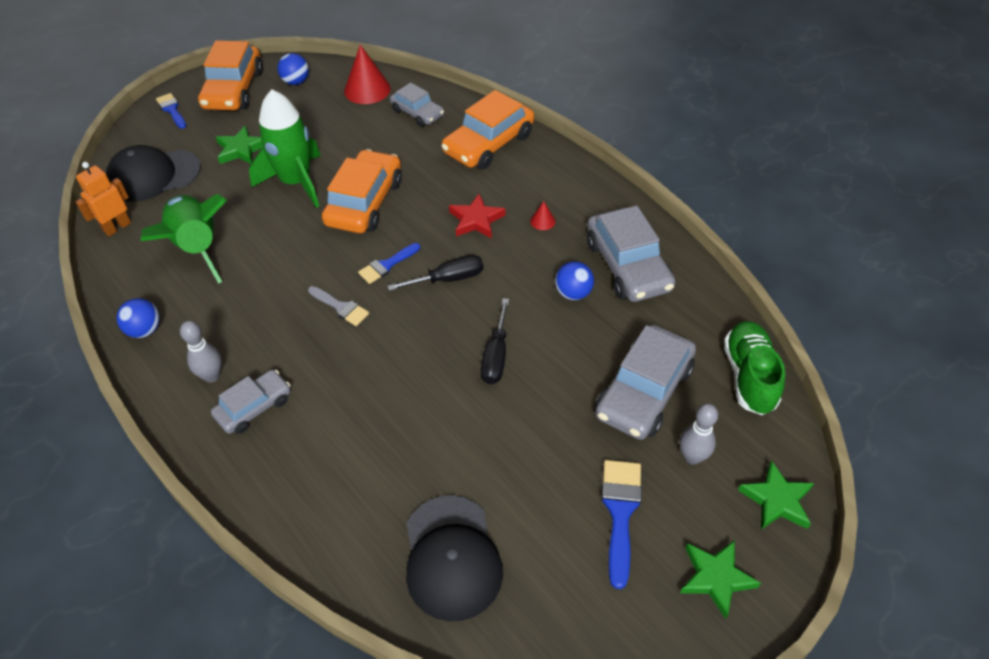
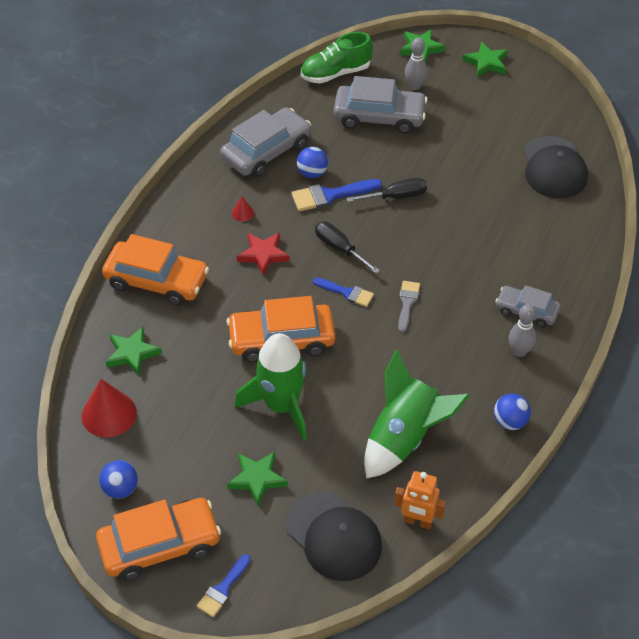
camera: 115 degrees left, 0 degrees up
(417, 113) = (132, 353): grey car -> green star
(452, 557) = (554, 168): black cap -> black cap turned 120 degrees clockwise
(620, 512) = (473, 107): blue brush -> blue brush (330, 195)

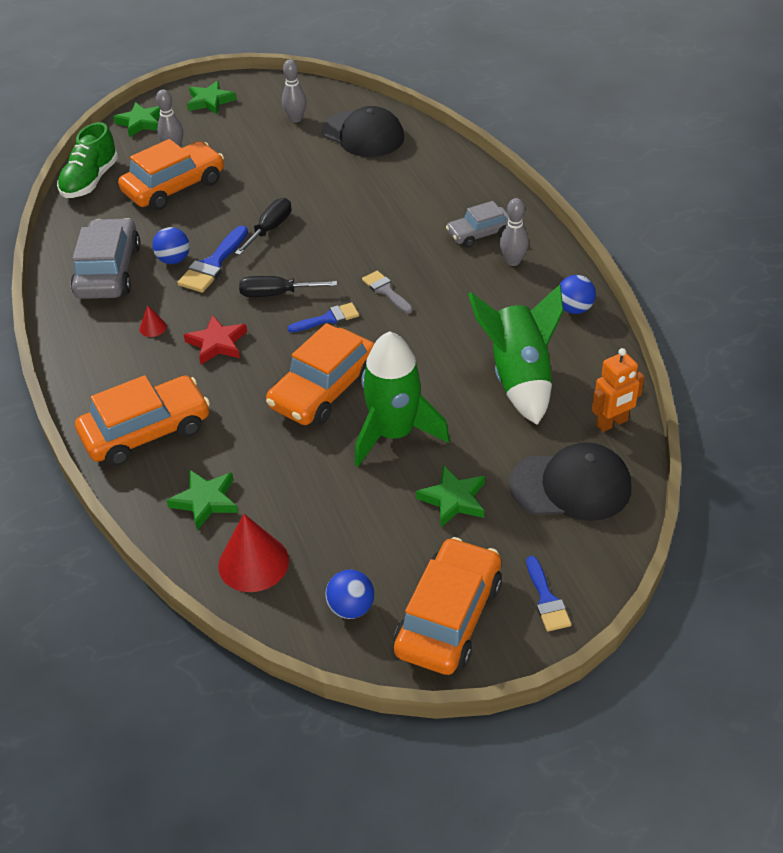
camera: 45 degrees left, 5 degrees down
(379, 117) = (174, 187): grey car -> orange car
(524, 120) = (295, 119): none -> grey bowling pin

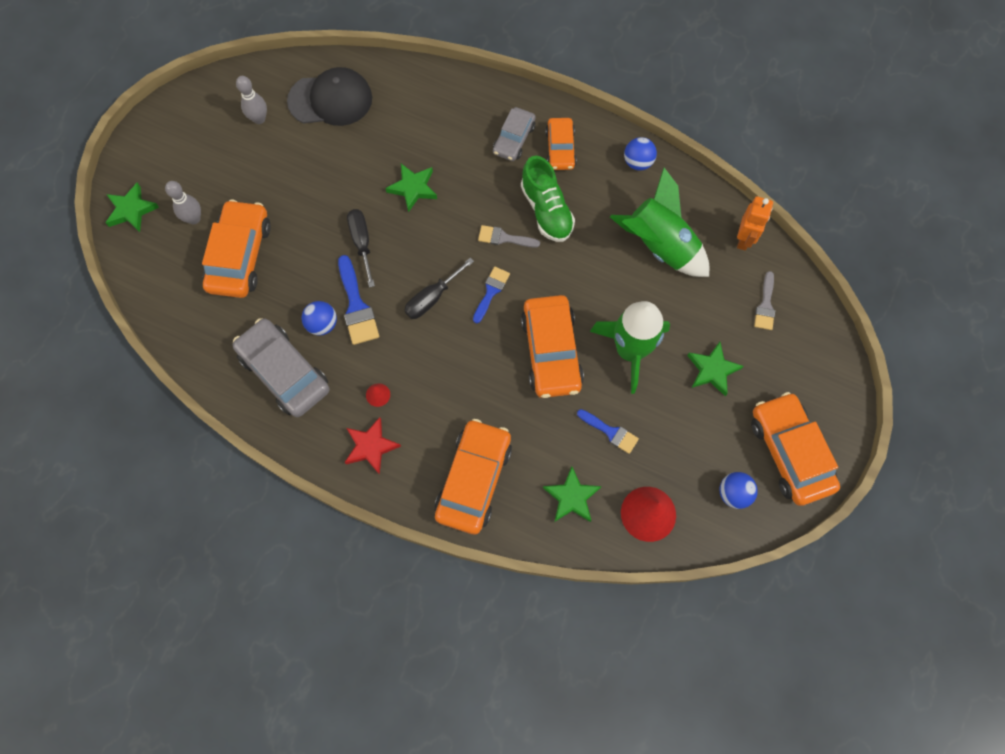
camera: 45 degrees left, 25 degrees up
(90, 181) = (162, 299): green shoe -> green shoe (546, 210)
(210, 101) = (165, 147): green star -> green star (413, 188)
(217, 343) = (439, 372): red star -> red star (371, 446)
(513, 261) = (560, 149): grey bowling pin -> orange car
(547, 599) = (826, 395): blue brush -> blue brush (610, 432)
(571, 486) = (765, 305): black cap -> grey brush

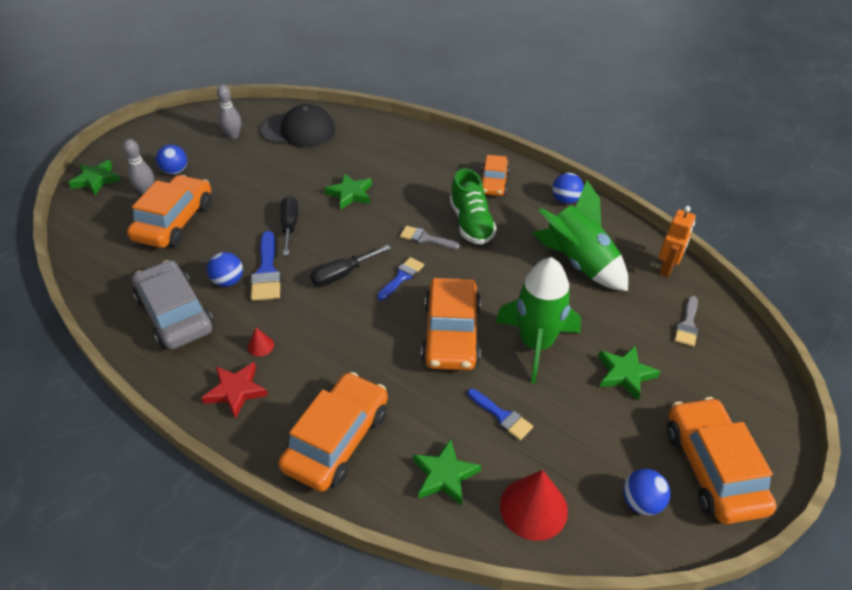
camera: 10 degrees right, 25 degrees down
(213, 184) = (175, 171): none -> blue ball
(514, 139) = (452, 172): grey car -> none

